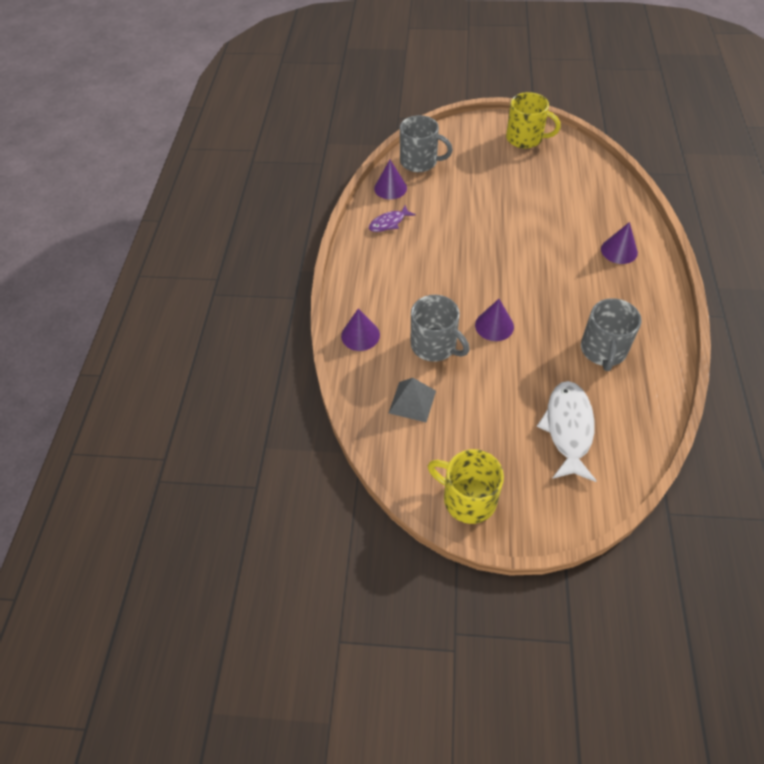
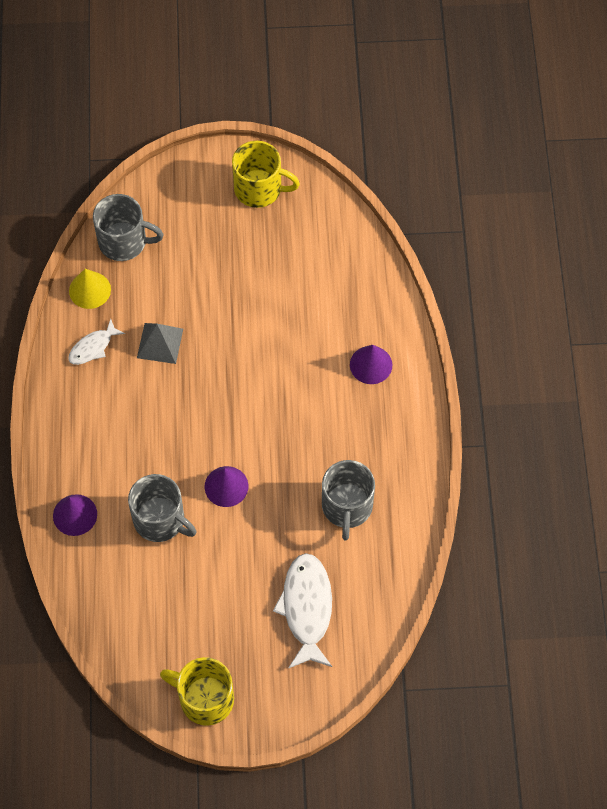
camera: 10 degrees left, 10 degrees up
(389, 223) = (93, 347): purple fish -> white fish
(390, 188) = (90, 290): purple cone -> yellow cone
(412, 401) = (140, 594): grey pyramid -> grey pyramid (160, 343)

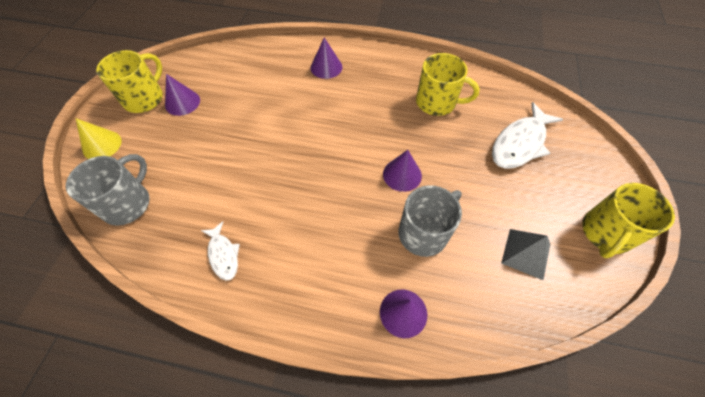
camera: 75 degrees left, 5 degrees down
(90, 290) = (160, 244): yellow cone -> yellow cone (102, 145)
(160, 343) = (246, 196): grey pyramid -> grey pyramid (526, 253)
(264, 230) = (182, 102): none -> purple cone
(307, 608) = (520, 143): white fish -> white fish turned 60 degrees counterclockwise
(347, 507) = (437, 102): grey mug -> yellow mug

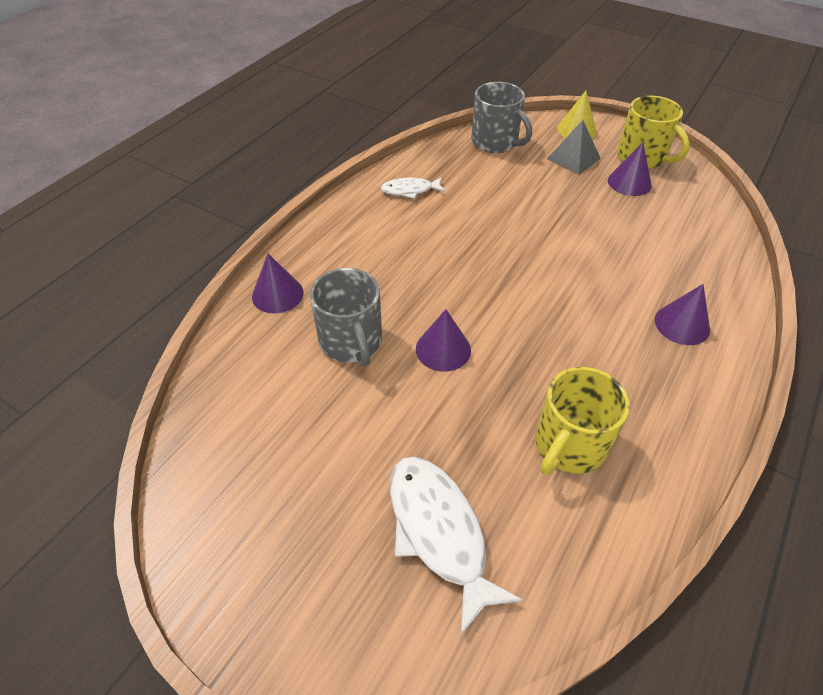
camera: 110 degrees right, 10 degrees down
(526, 253) = (266, 434): grey pyramid -> grey pyramid (573, 158)
(605, 233) = (229, 559): yellow mug -> none

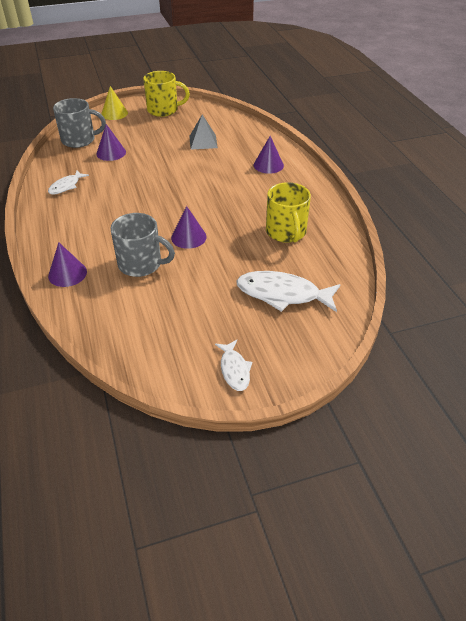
camera: 50 degrees left, 5 degrees down
(249, 575) = (234, 369): none -> white fish
(573, 158) = (132, 127): grey pyramid -> grey pyramid (203, 142)
(629, 182) = (173, 123): purple cone -> purple cone (111, 153)

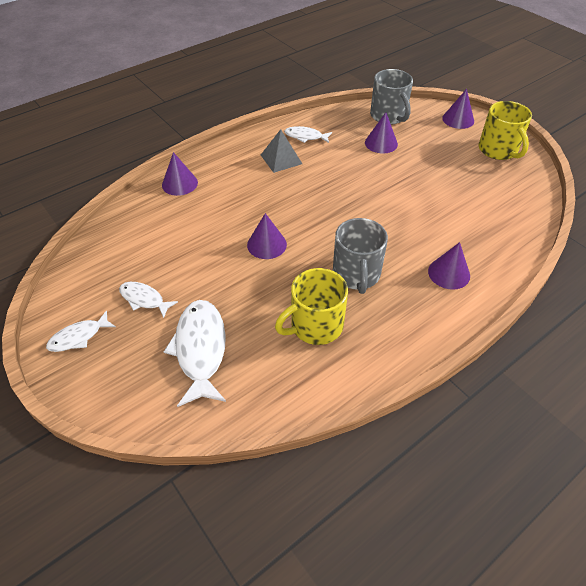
camera: 70 degrees right, 5 degrees up
(114, 113) = (458, 119): yellow cone -> purple cone
(141, 264) = (210, 224): grey mug -> grey mug (356, 274)
(203, 142) = (456, 201): grey pyramid -> grey pyramid (281, 159)
(211, 320) = (144, 299): none -> white fish

